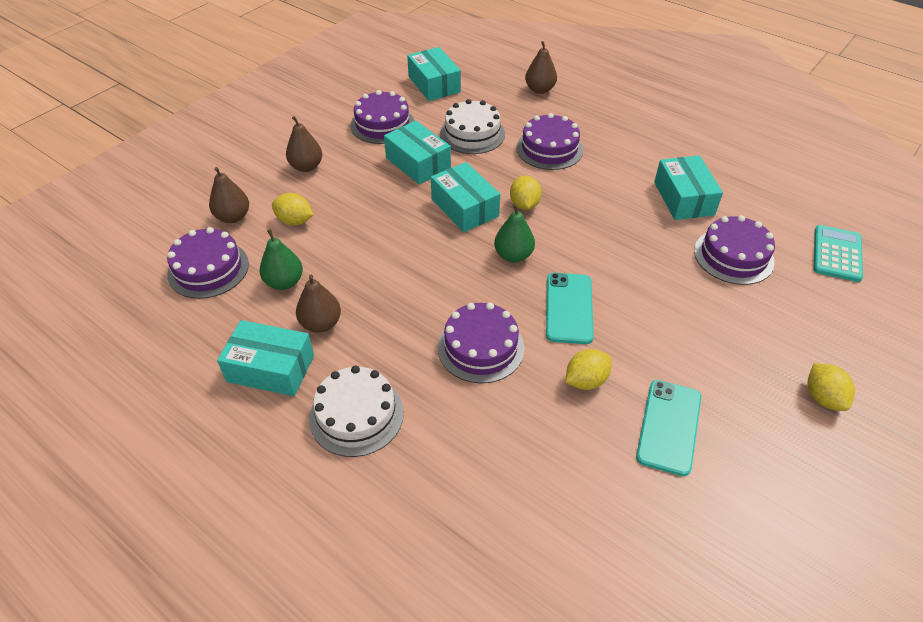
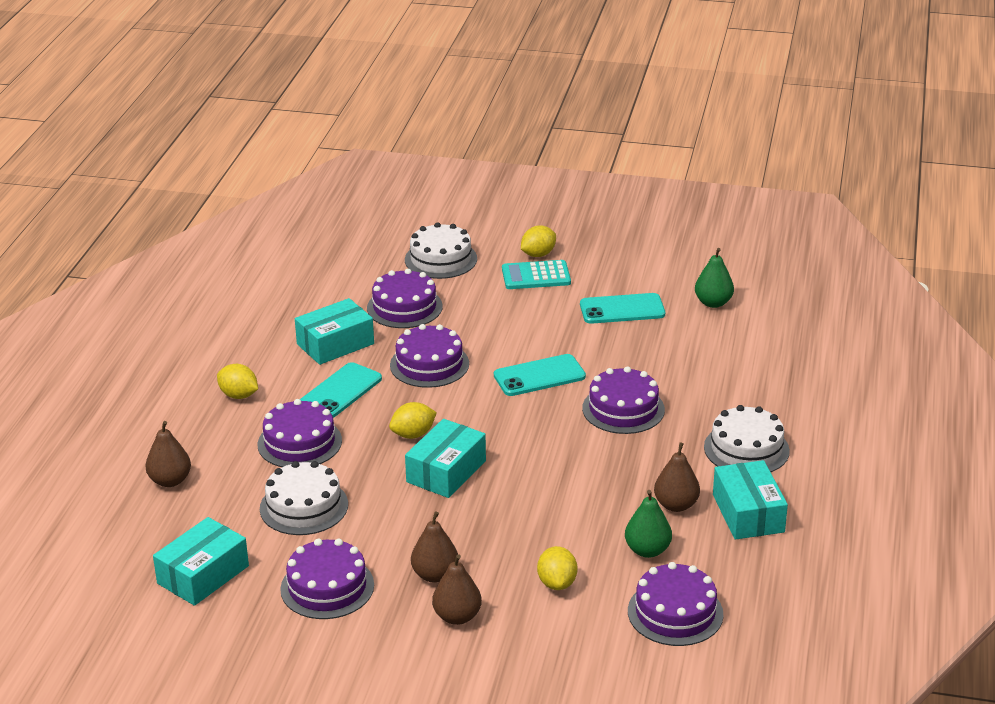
camera: 115 degrees left, 15 degrees down
(233, 217) = (587, 635): brown pear -> brown pear (435, 575)
(418, 163) = (390, 529): turquoise box -> none
(513, 255) = (495, 422): green pear -> green pear (713, 303)
(586, 380) = (611, 351): yellow lemon -> yellow lemon (239, 395)
(608, 183) = (340, 391): none -> turquoise phone
(624, 243) = (429, 364): none -> purple cake
(828, 310) = (441, 259): none -> white cake
(837, 254) = (363, 260): turquoise calculator -> turquoise calculator (536, 276)

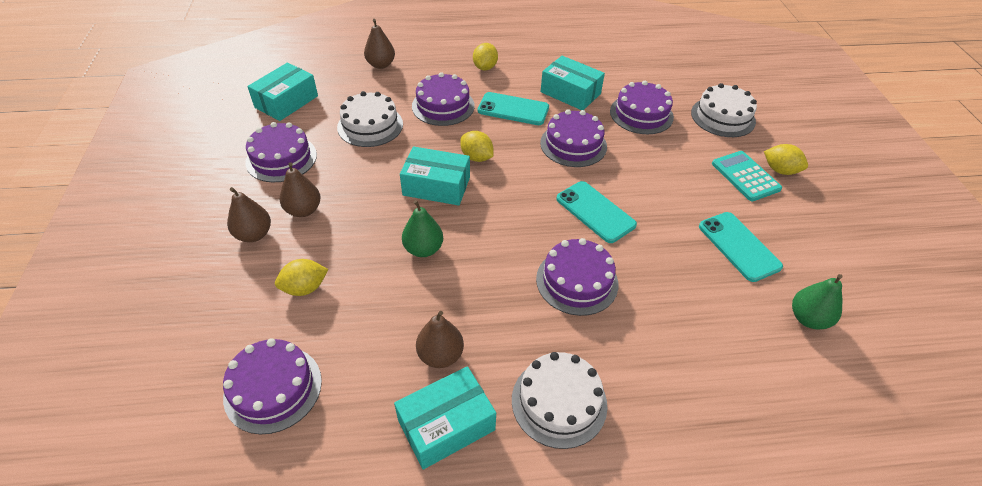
camera: 70 degrees right, 15 degrees up
(203, 575) = (286, 102): turquoise box -> turquoise box turned 75 degrees counterclockwise
(647, 550) = (364, 346): green pear -> green pear (423, 249)

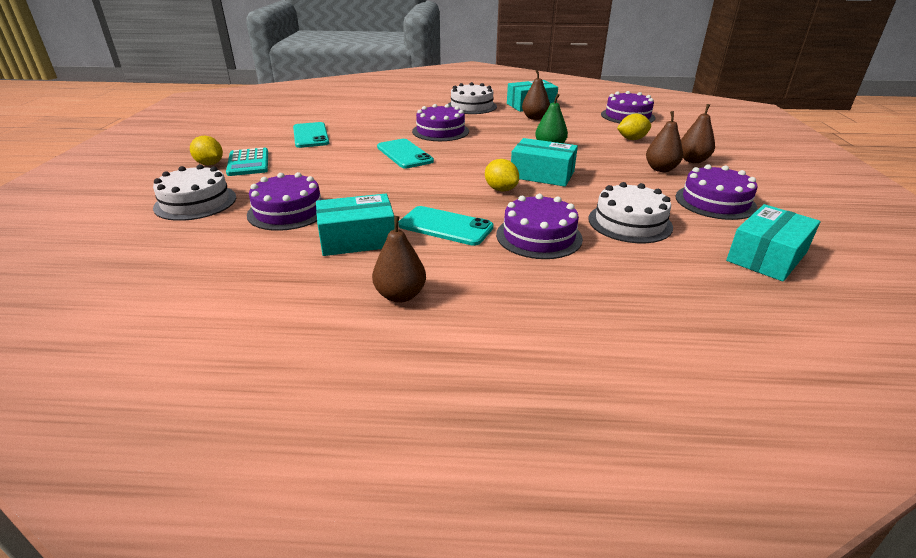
camera: 170 degrees left, 15 degrees down
(381, 65) = (652, 303): brown pear -> brown pear (400, 295)
(485, 67) = (470, 284): yellow lemon -> none
(570, 93) = (357, 239): turquoise box -> turquoise box turned 60 degrees counterclockwise
(573, 144) = (392, 192): purple cake -> none
(808, 318) = (307, 115): green pear -> none

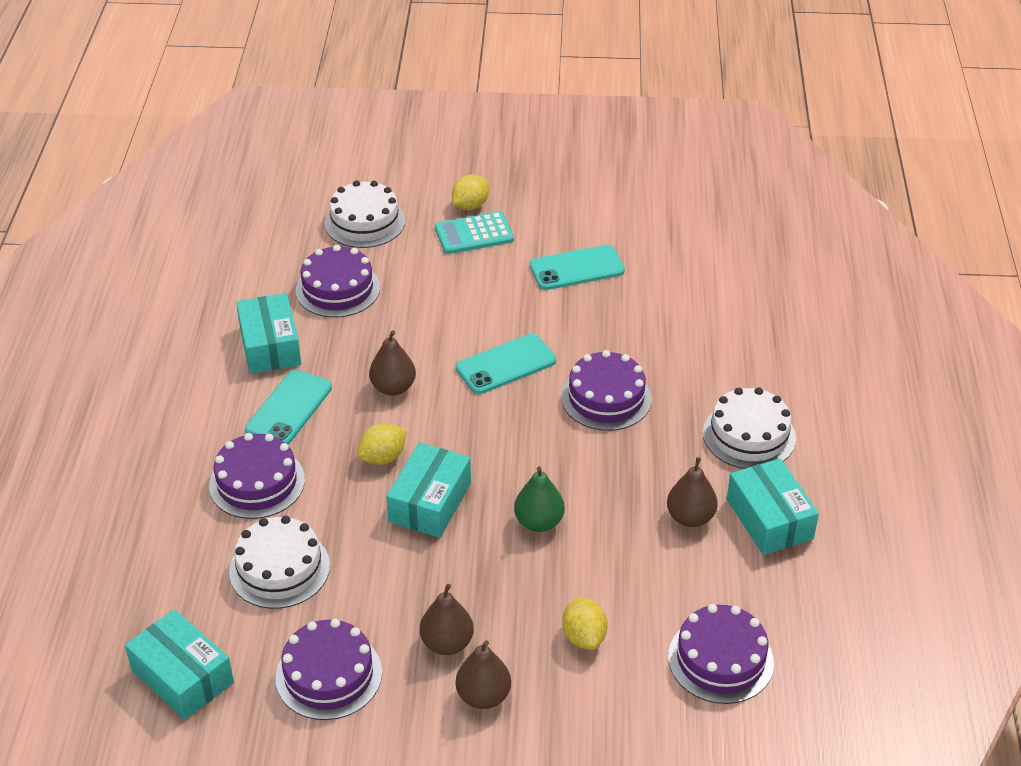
camera: 90 degrees right, 10 degrees up
(400, 295) = (165, 382): brown pear -> brown pear (393, 388)

